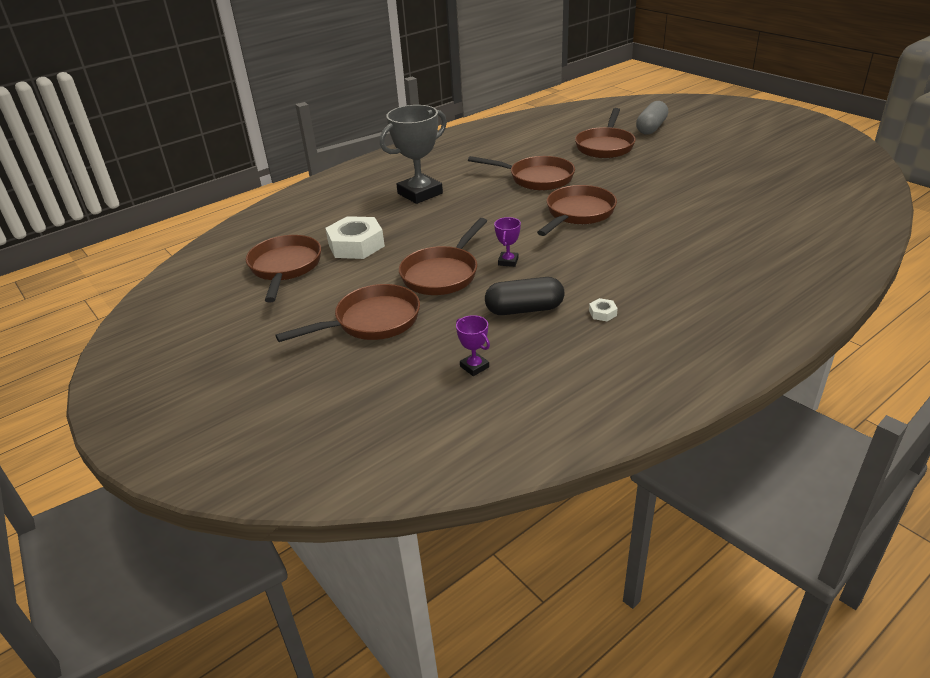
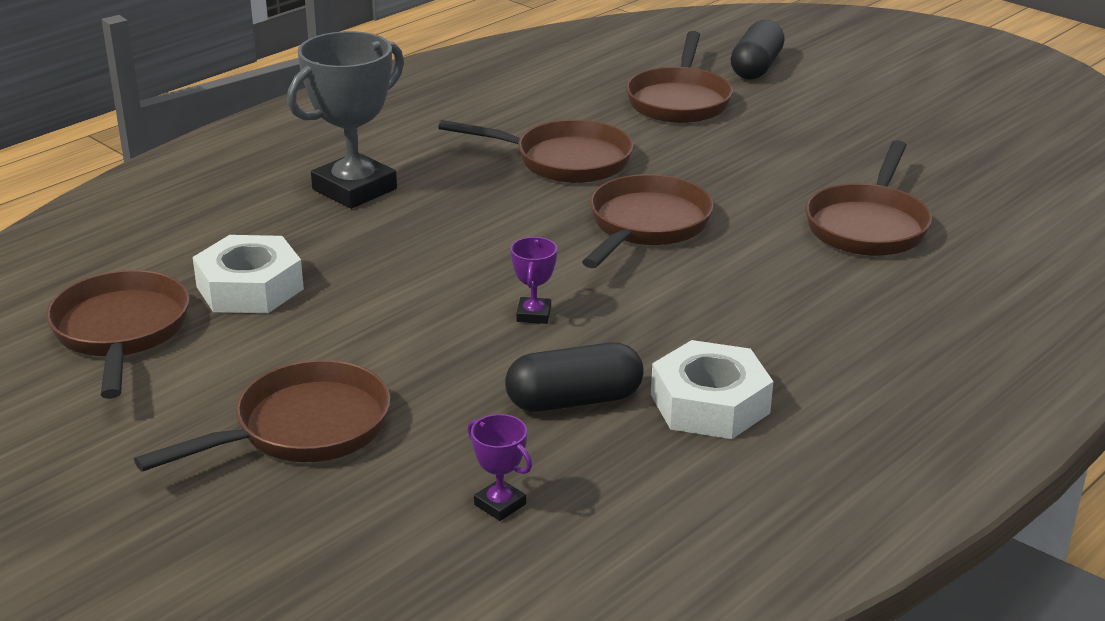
camera: 10 degrees left, 5 degrees down
(442, 274) = (419, 339): brown pan -> brown pan (868, 225)
(602, 313) = (710, 404): white nut -> white nut, size x2.46
(651, 128) = (756, 67): grey capsule -> black capsule

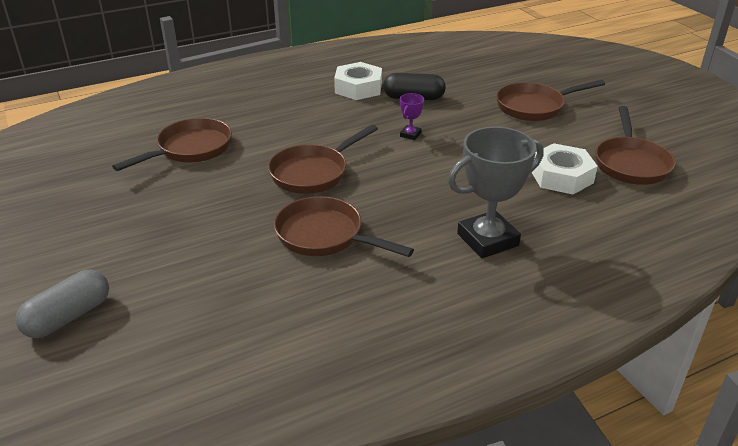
camera: 160 degrees left, 5 degrees up
(500, 504) = (461, 73): purple trophy -> none
(679, 100) = (182, 285): brown pan -> none
(756, 67) = (68, 317): black capsule -> grey capsule

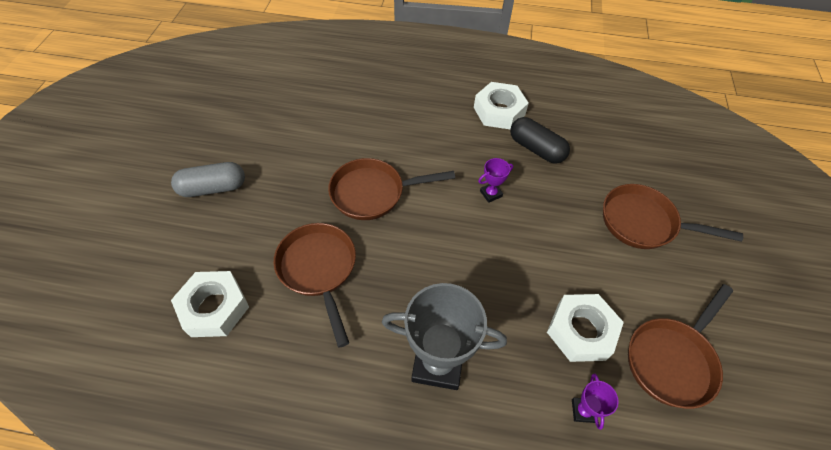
camera: 35 degrees right, 20 degrees up
(68, 317) = (103, 238): grey capsule -> grey capsule (213, 188)
(190, 149) = (311, 115): brown pan -> none
(257, 303) = (214, 308): none -> white nut
(610, 213) = (583, 411): none -> purple trophy

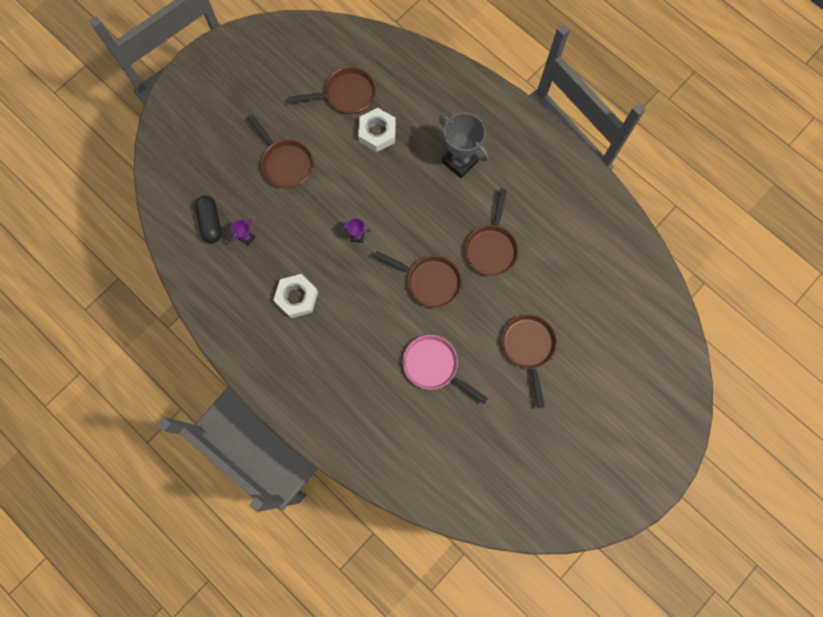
camera: 145 degrees left, 20 degrees up
(213, 188) = (528, 348): grey capsule -> brown pan
(214, 308) = (559, 259): white nut -> none
(314, 124) = (434, 366): none -> pink pan
(536, 149) = (300, 251): black capsule -> black capsule (210, 222)
(583, 411) = (408, 102): purple trophy -> purple trophy (246, 237)

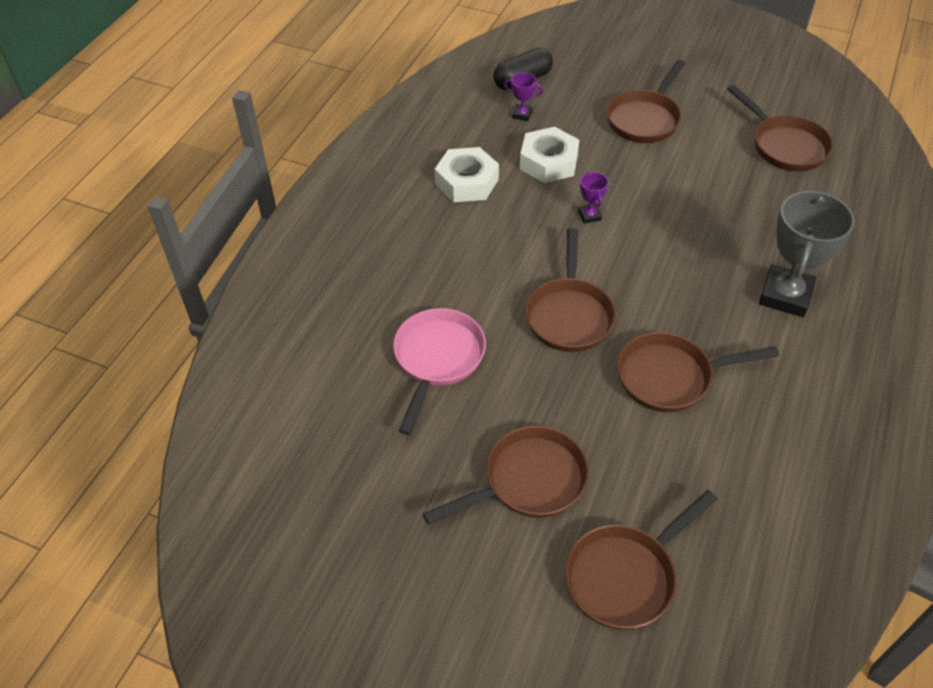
camera: 70 degrees right, 25 degrees down
(377, 132) = (756, 192): white nut -> white nut (548, 162)
(594, 323) = (625, 576): none -> brown pan

